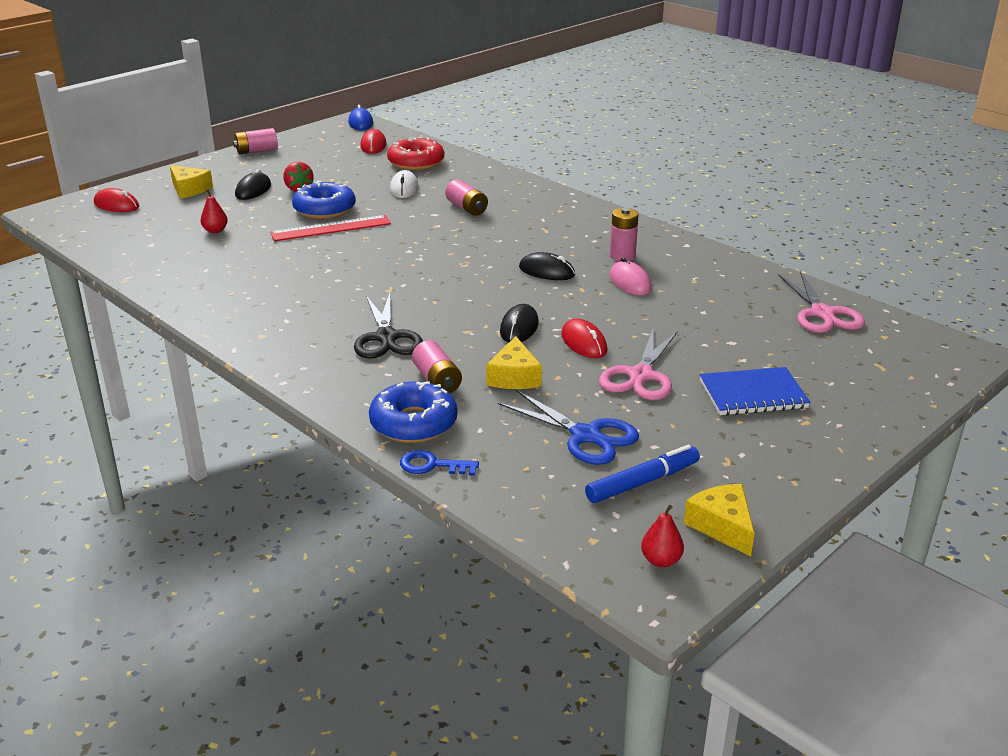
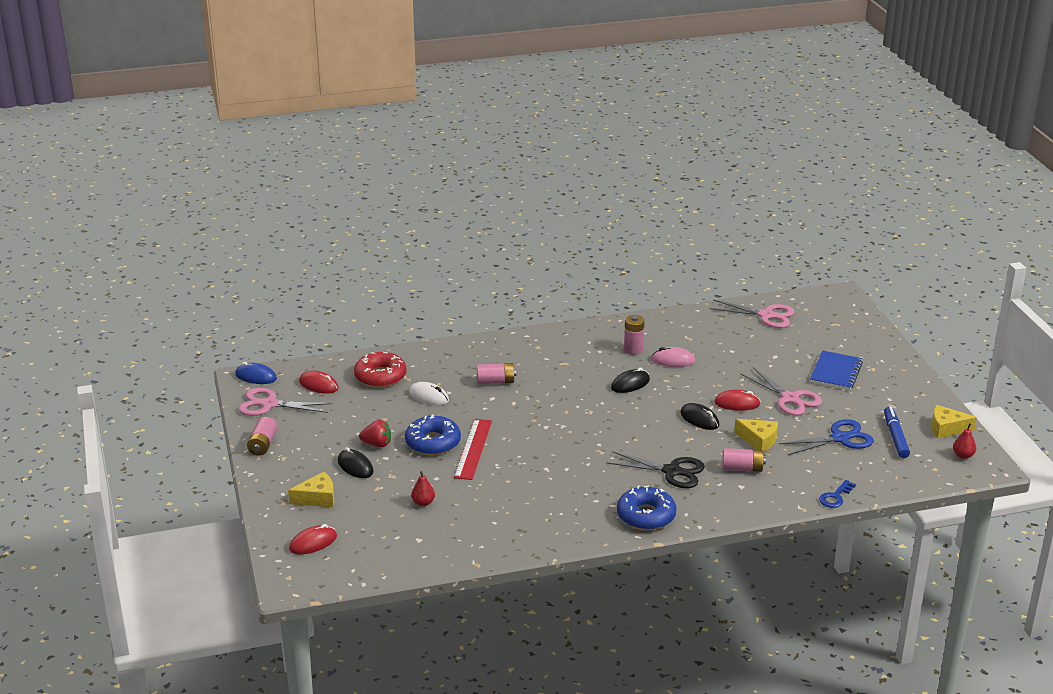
camera: 60 degrees left, 0 degrees up
(322, 137) = (269, 404): none -> pink scissors
(413, 423) = (786, 491): blue donut -> blue donut (646, 516)

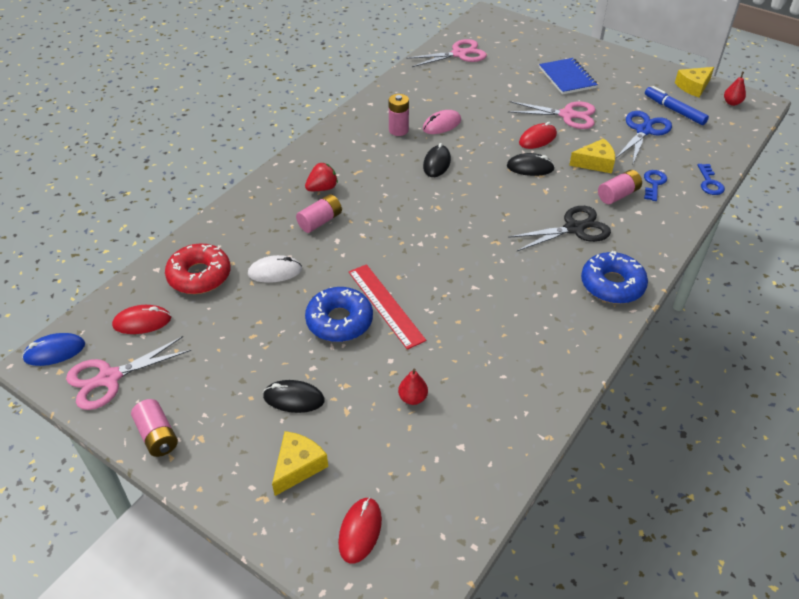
camera: 40 degrees left, 15 degrees up
(377, 444) = (286, 357): red strawberry -> red strawberry (322, 188)
(785, 475) = (654, 183): none -> blue key

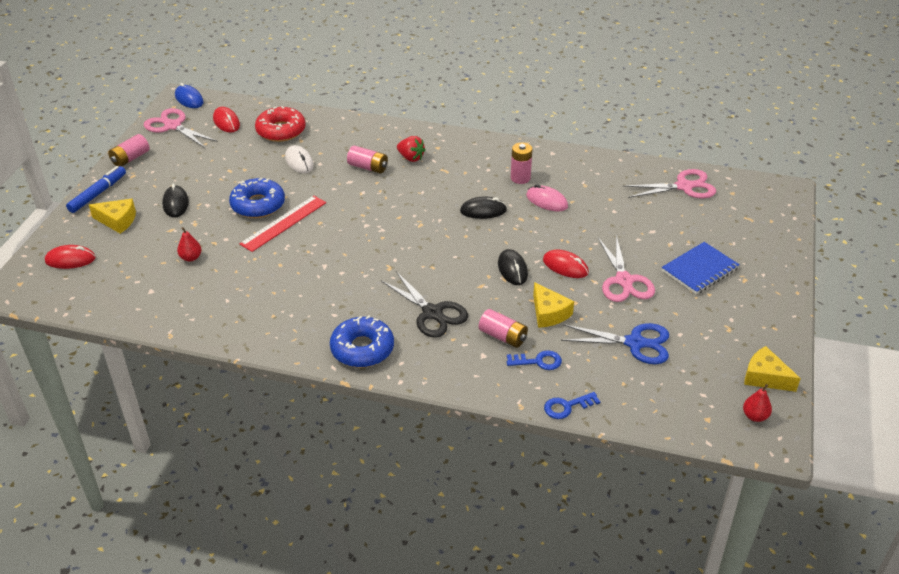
camera: 70 degrees right, 5 degrees down
(459, 54) = (684, 186): pink scissors -> pink scissors turned 60 degrees counterclockwise
(674, 110) = (697, 364): blue marker -> blue marker (98, 194)

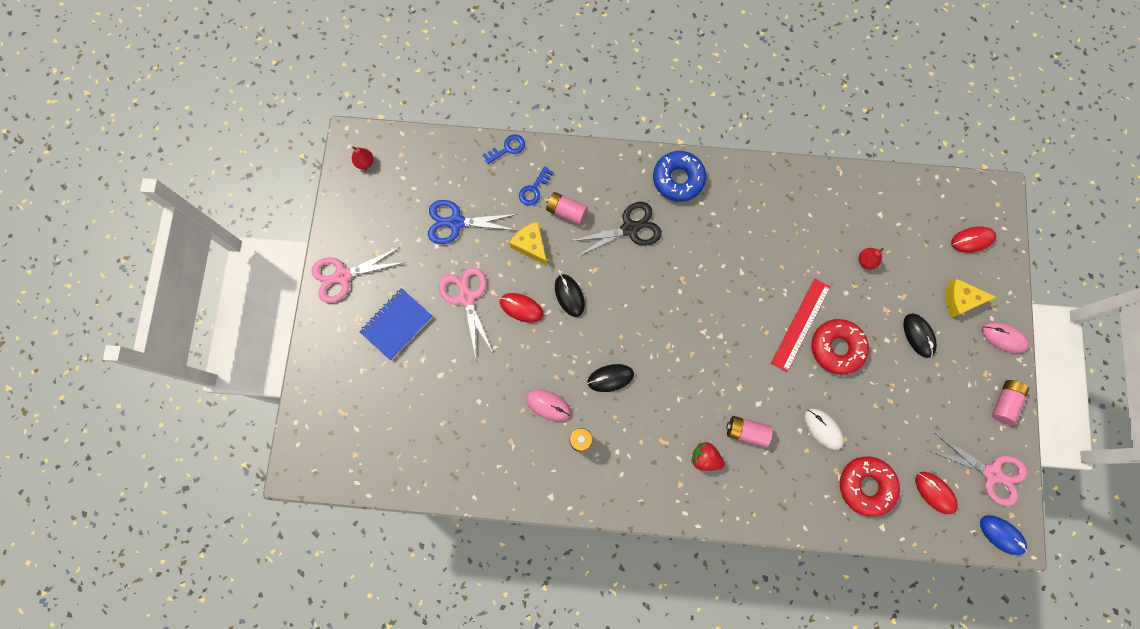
camera: 170 degrees right, 35 degrees up
(98, 194) = (1003, 337): blue marker -> pink mouse
(258, 205) = (836, 348): blue donut -> red donut
(432, 313) = (630, 228): black scissors -> black scissors turned 120 degrees clockwise
(538, 361) = (534, 189): blue key -> blue key turned 45 degrees counterclockwise
(684, 186) = (405, 457): pink scissors -> pink scissors (343, 276)
(765, 377) = (352, 203): yellow cheese -> none

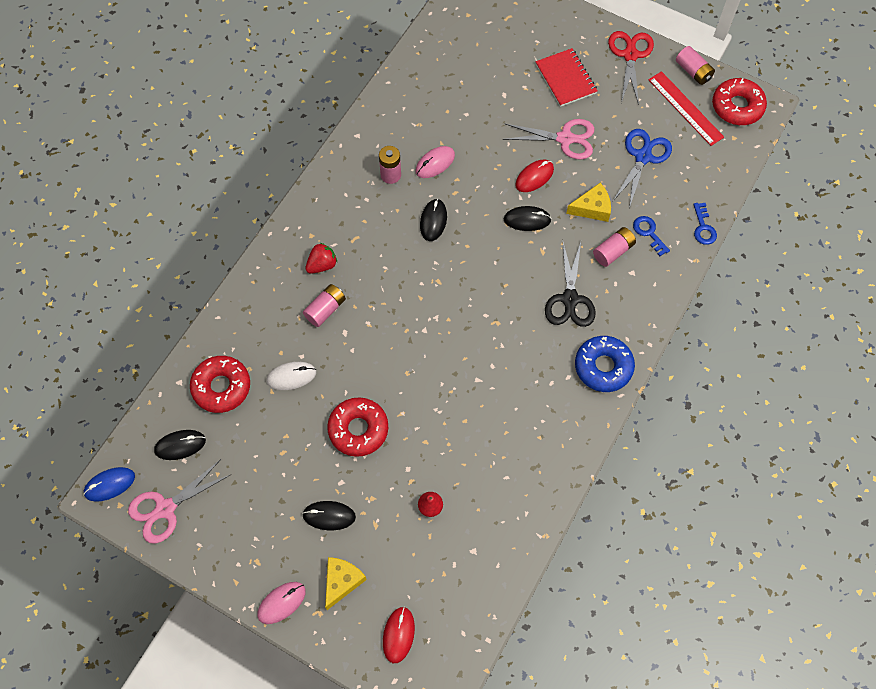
camera: 115 degrees right, 10 degrees down
(343, 276) = (630, 55): pink scissors -> red scissors
(365, 162) = (737, 106): red pear -> red donut
(397, 324) = (565, 79): blue notebook -> red notebook
(800, 324) = (398, 408): red ruler -> red ruler (685, 108)
(935, 492) = (180, 445): red mouse -> black mouse
(1004, 402) = (220, 562): pink battery -> pink battery (693, 71)

